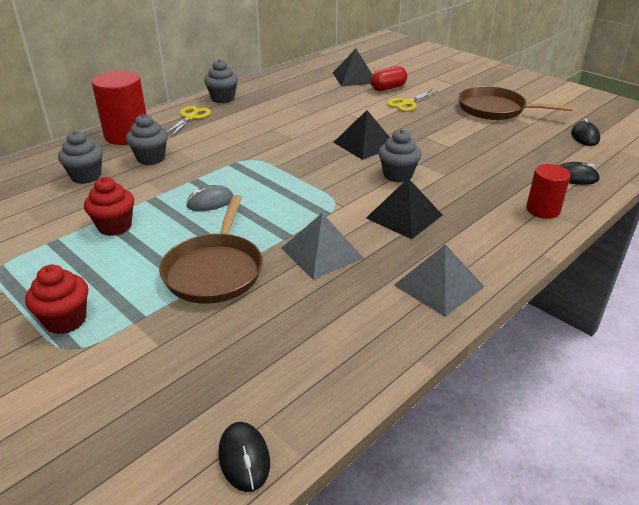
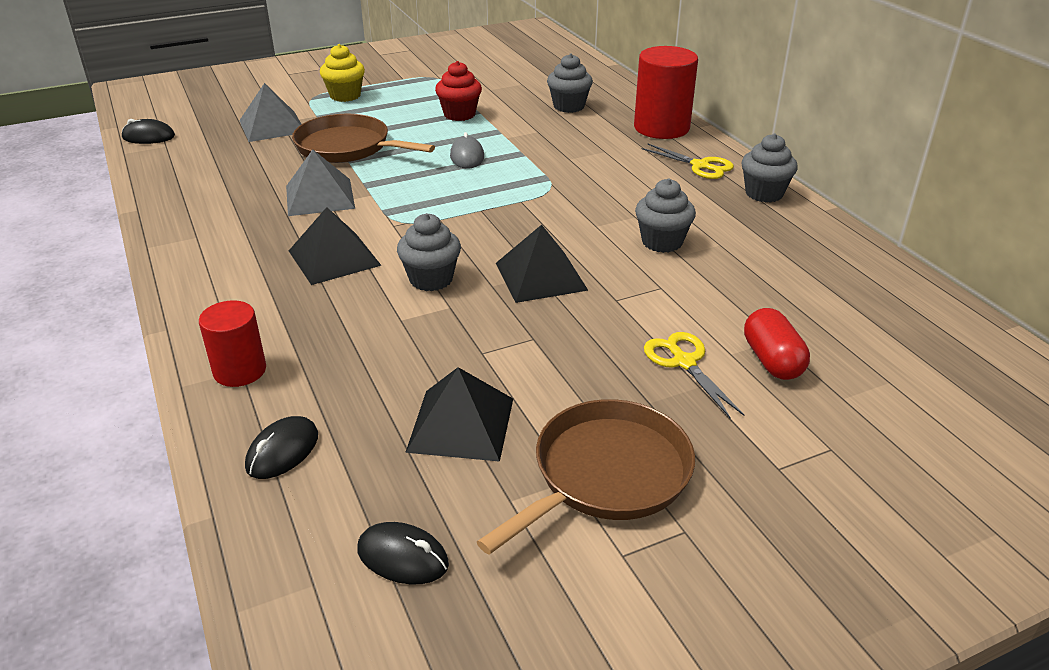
camera: 110 degrees right, 0 degrees up
(65, 320) = (345, 96): red cupcake -> yellow cupcake
(151, 158) = (590, 136): grey cupcake -> grey cupcake (662, 242)
(354, 78) = (840, 333): black pyramid -> black pyramid (461, 424)
(438, 285) = (202, 244): grey pyramid -> grey pyramid (272, 126)

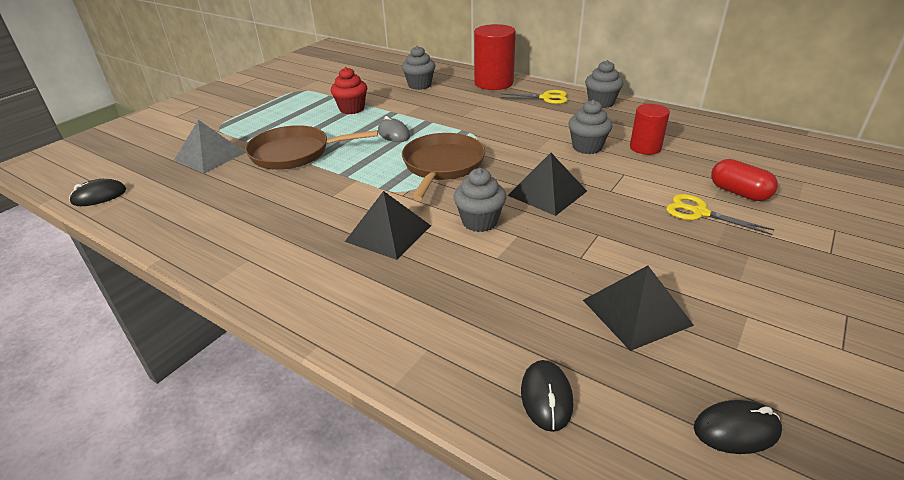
camera: 30 degrees left, 0 degrees up
(240, 371) = (427, 350): red cylinder -> red cylinder (645, 147)
(320, 197) = (318, 194): grey pyramid -> none
(345, 96) = (246, 119): yellow cupcake -> none
(606, 474) = (761, 301): brown pan -> brown pan (442, 165)

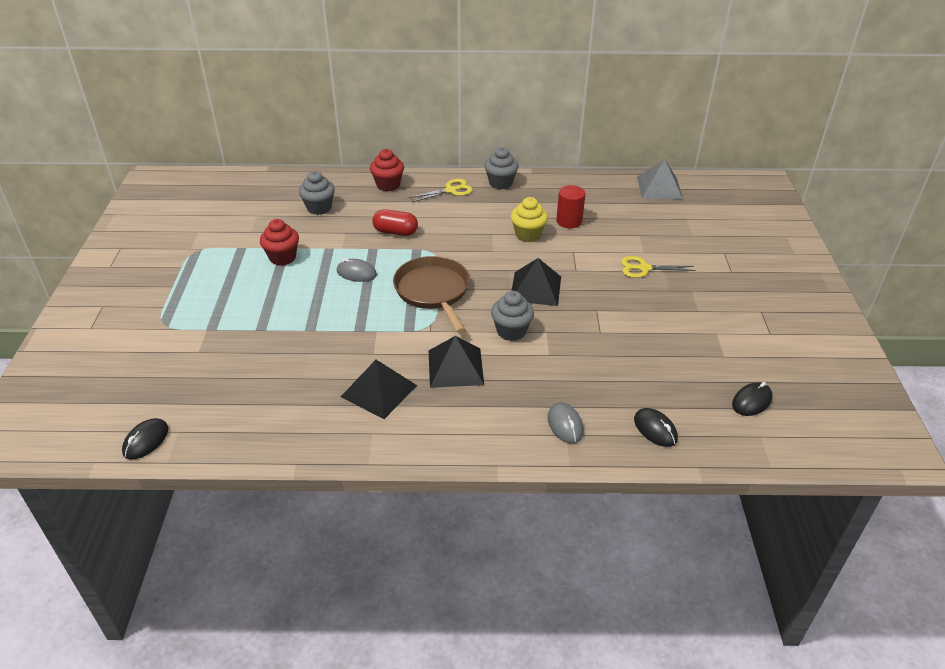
camera: 35 degrees left, 5 degrees up
(210, 156) = (203, 358): grey pyramid -> grey pyramid (659, 187)
(294, 153) = (286, 325): brown pan -> none
(437, 337) = (565, 425): none -> grey mouse
(493, 83) = (388, 185): red cylinder -> red cupcake
(587, 147) = (528, 235): grey cupcake -> yellow cupcake
(636, 312) = (660, 357): black pyramid -> black pyramid (379, 391)
(738, 193) = (655, 242): red capsule -> red capsule (395, 232)

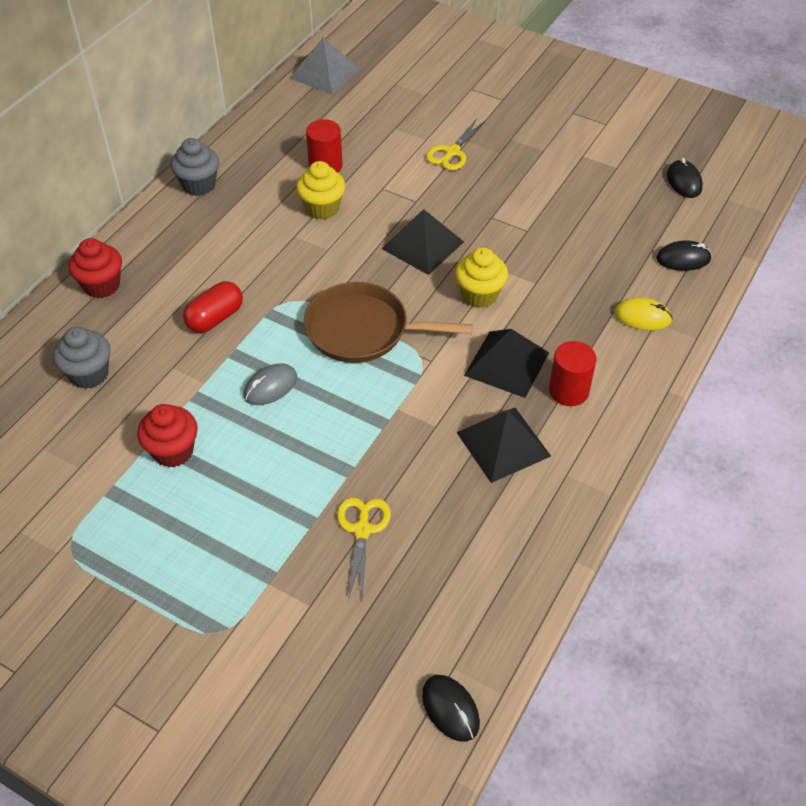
camera: 60 degrees left, 10 degrees up
(451, 190) = (172, 233): yellow scissors -> yellow scissors (362, 530)
(453, 408) = (568, 391): none -> red cylinder
(511, 331) = (479, 295): grey cupcake -> yellow cupcake
(565, 425) = (642, 317): grey mouse -> yellow mouse

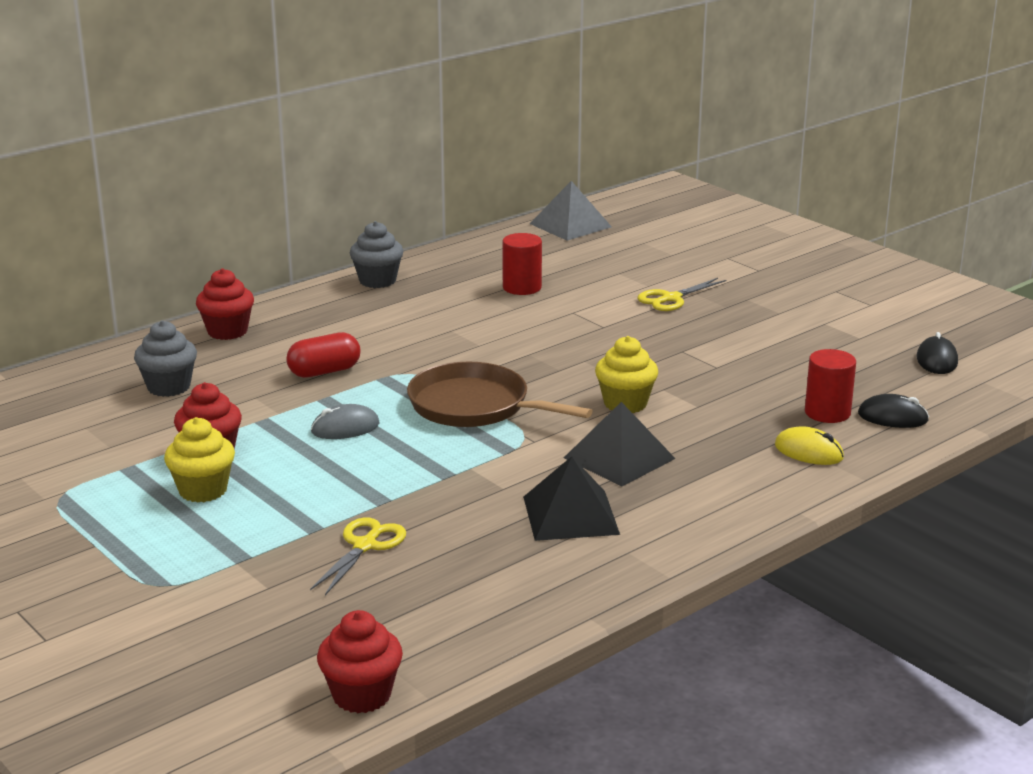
camera: 20 degrees right, 25 degrees down
(322, 208) = (496, 316): yellow cupcake -> yellow cupcake (203, 490)
(422, 245) = (587, 358): black pyramid -> none
(450, 709) = (361, 695): black mouse -> red cupcake
(568, 391) = (677, 490): red cylinder -> red cylinder (827, 413)

